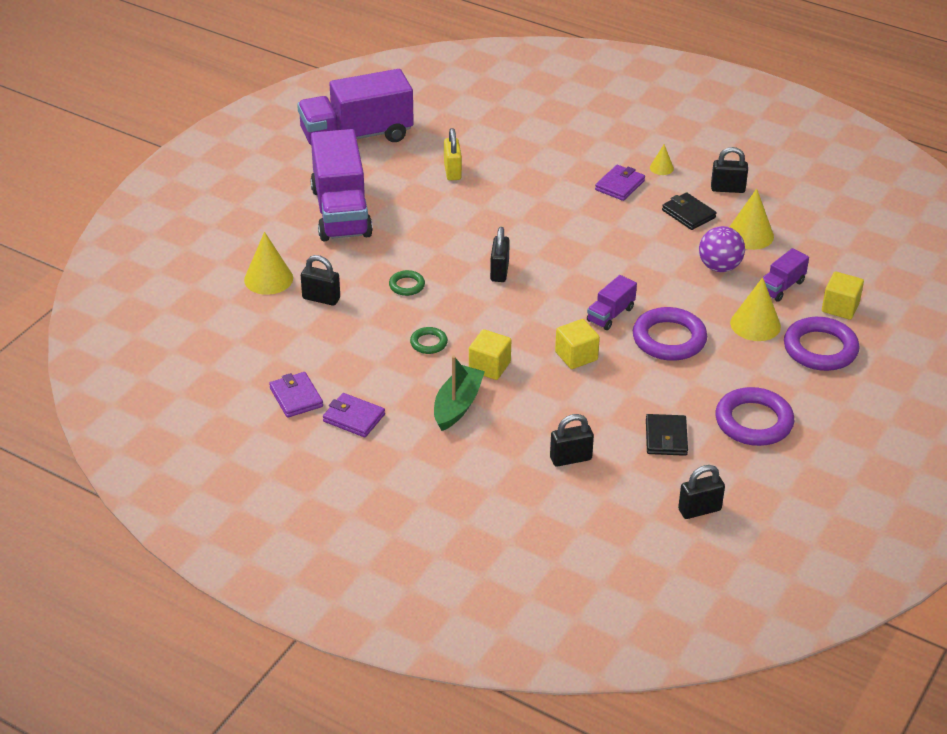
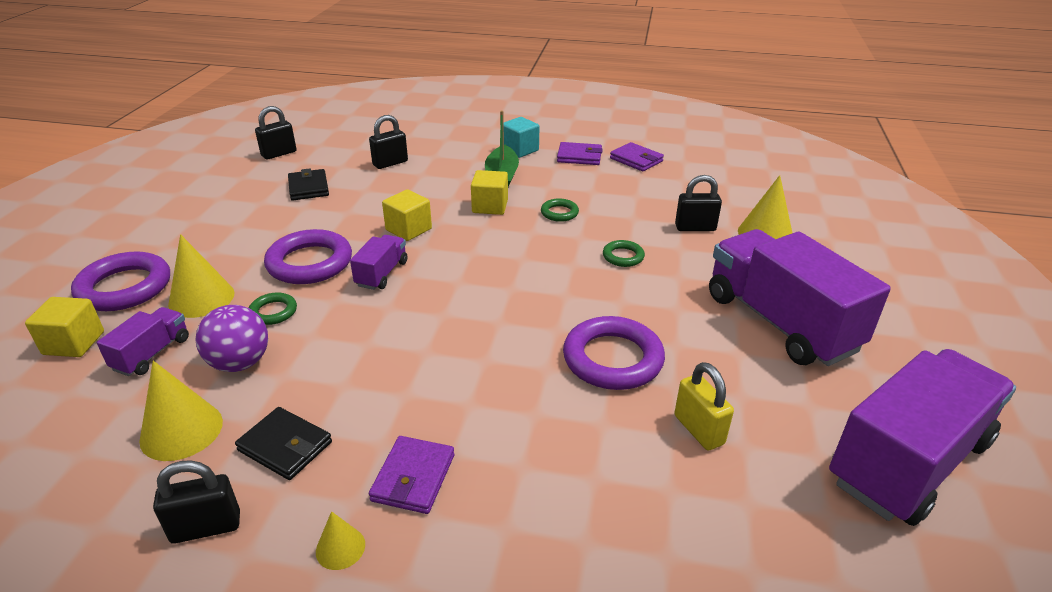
camera: 160 degrees right, 5 degrees down
(413, 446) = (519, 150): none -> turquoise cube
(499, 272) = (532, 293): black padlock -> none
(698, 300) = (273, 312): none -> green ring
(753, 422) = (222, 212): purple ring -> purple ring (612, 359)

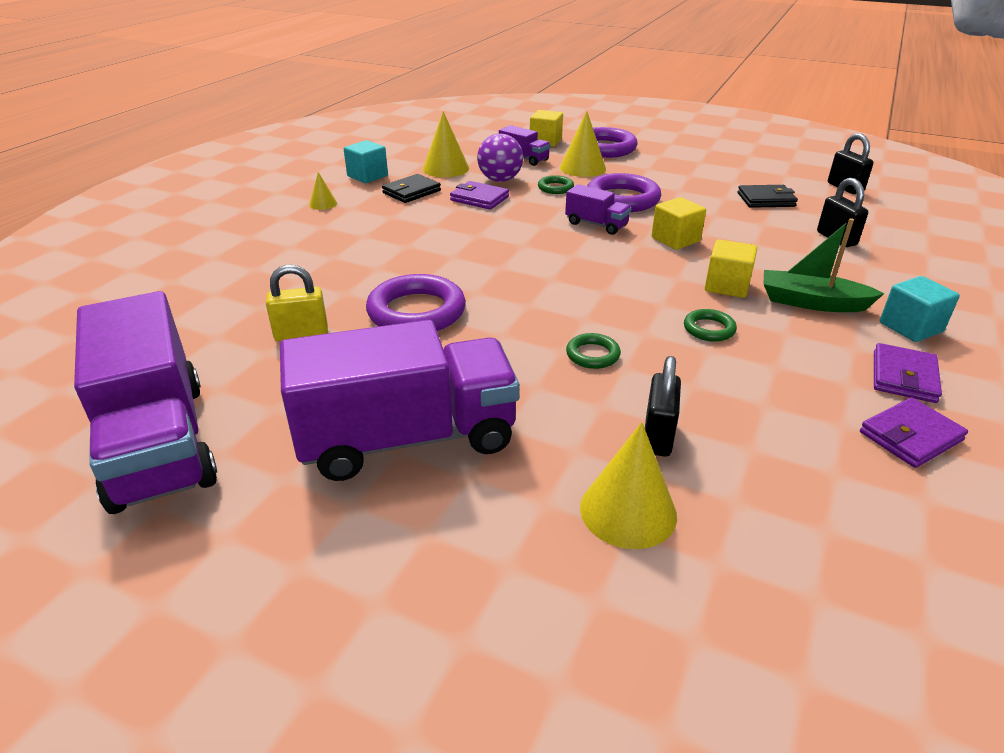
camera: 105 degrees right, 0 degrees up
(206, 527) = (367, 176): black padlock -> turquoise cube
(413, 478) = (354, 224): purple wallet -> purple wallet (479, 199)

